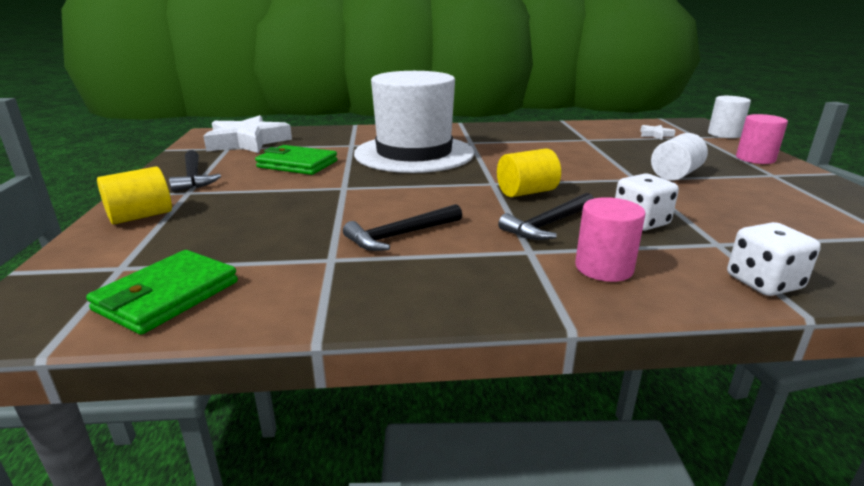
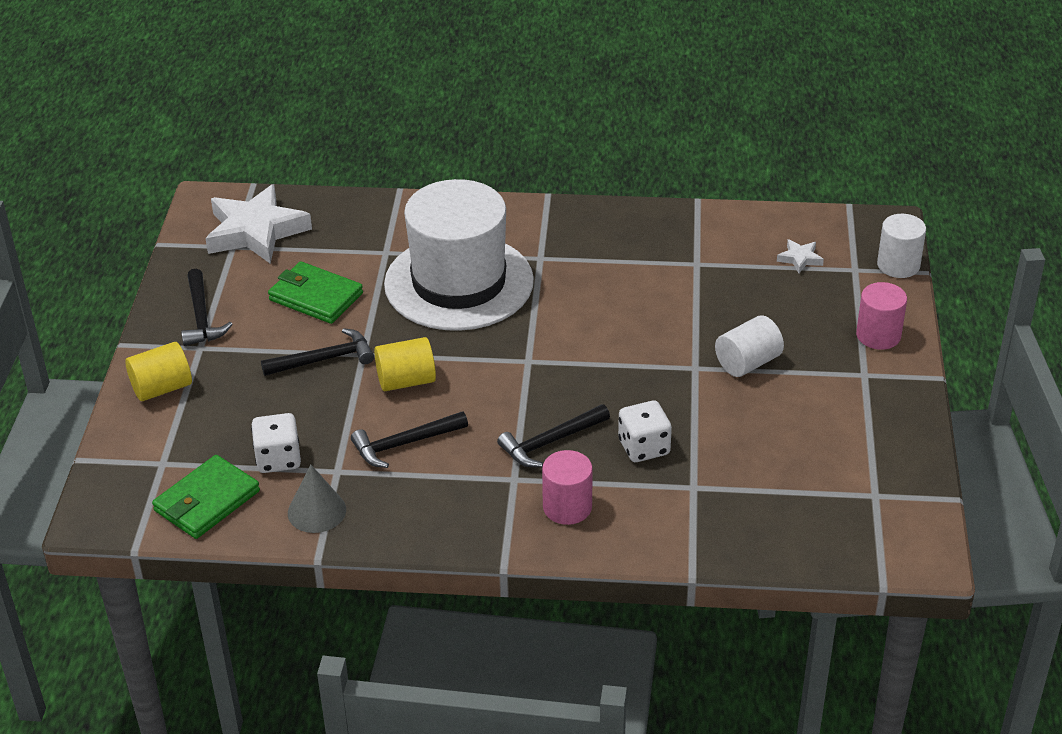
camera: 10 degrees right, 15 degrees up
(308, 192) = (324, 359): none -> black hammer
(310, 294) = (316, 511): none -> grey cone
(526, 192) = (556, 383): yellow cylinder -> yellow cylinder (406, 381)
(763, 282) = (689, 539): white dice -> white dice (278, 459)

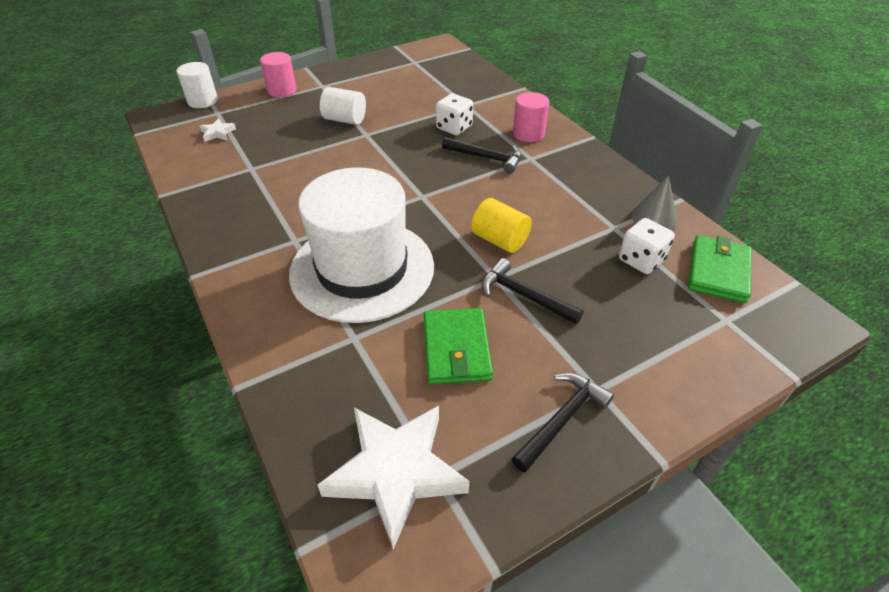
camera: 125 degrees left, 5 degrees up
(162, 388) = (668, 380): yellow cylinder -> none
(207, 501) = (718, 272): green wallet -> green wallet turned 75 degrees counterclockwise
(404, 444) = (556, 211): black hammer -> none

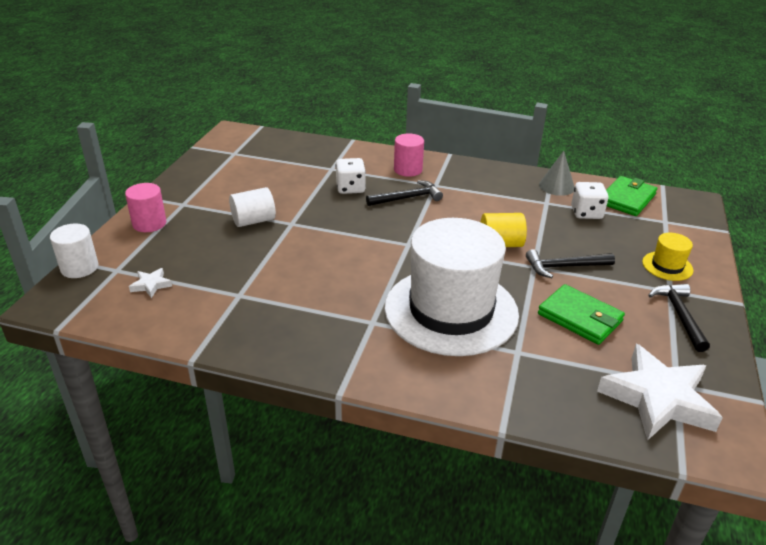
camera: 45 degrees left, 10 degrees down
(640, 365) = (667, 266): none -> yellow hat
(718, 272) = (627, 199): green wallet -> green wallet turned 60 degrees clockwise

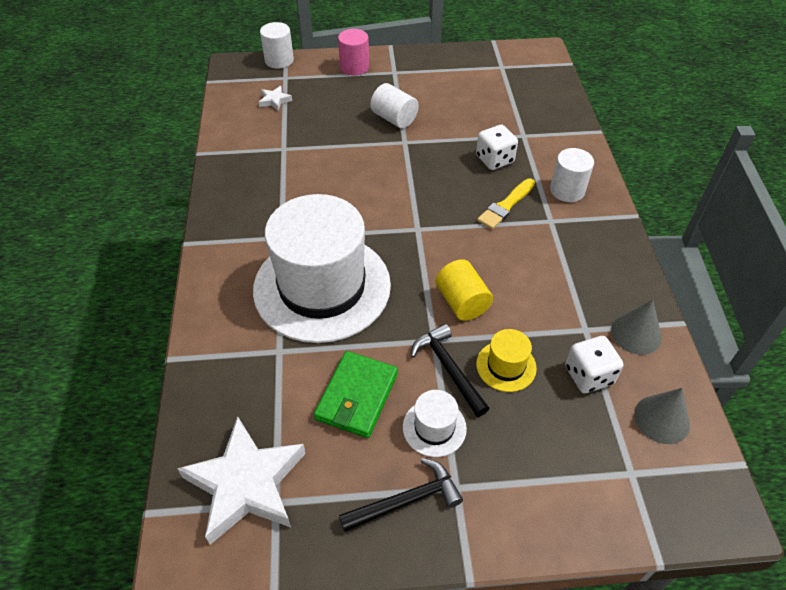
camera: 70 degrees right, 15 degrees up
(408, 170) = (567, 190): pink cylinder -> white cylinder
(408, 198) = (505, 206): black hammer -> yellow brush
(617, 287) = (434, 427): none -> white hat
(627, 199) = (661, 419): green wallet -> grey cone
(667, 266) = (512, 481): yellow hat -> yellow hat (506, 366)

